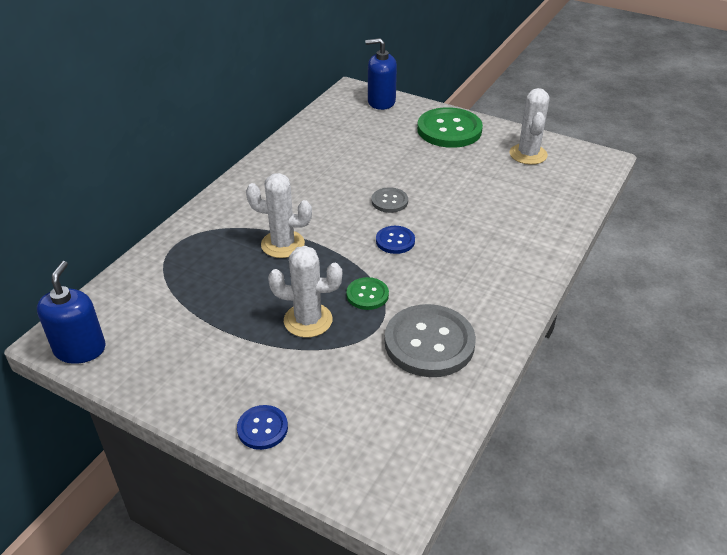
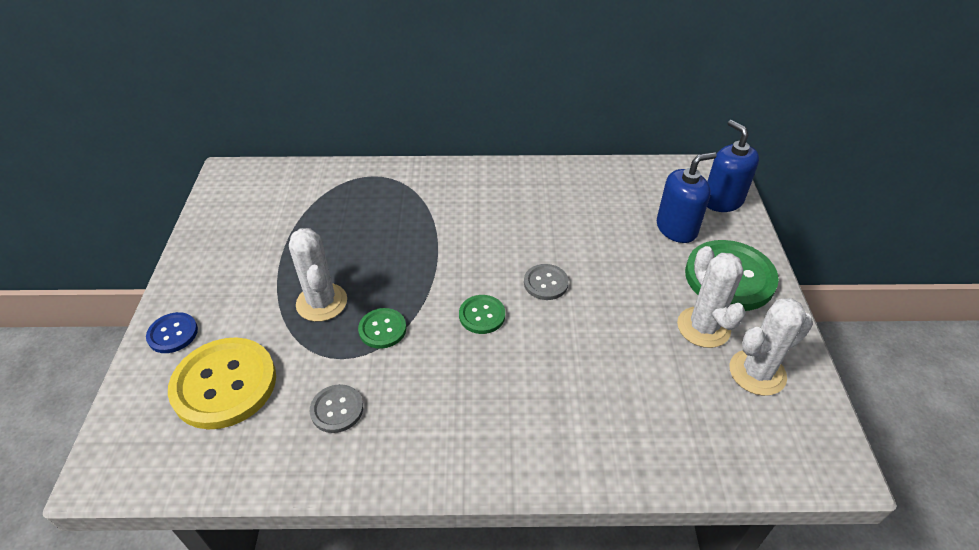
camera: 60 degrees right, 5 degrees up
(80, 349) = (222, 190): blue soap dispenser -> blue soap dispenser (676, 228)
(282, 244) = (418, 238): white cactus -> white cactus (703, 327)
(354, 404) = (224, 384): none -> yellow button
(395, 241) = (482, 315): blue button -> green button
(429, 343) = (337, 409): grey button -> grey button, size x0.50

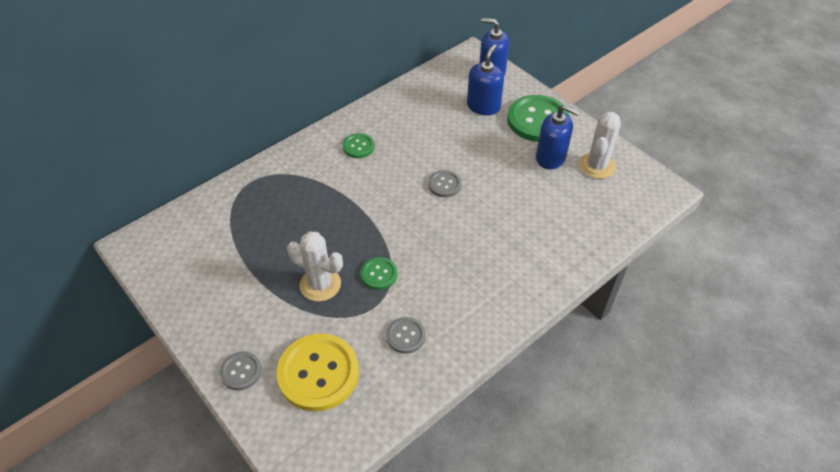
camera: 40 degrees left, 5 degrees up
(173, 334) = (241, 371): blue button -> grey button
(482, 315) = (428, 227): green button -> green button (358, 146)
(703, 327) = (550, 157): white cactus -> blue soap dispenser

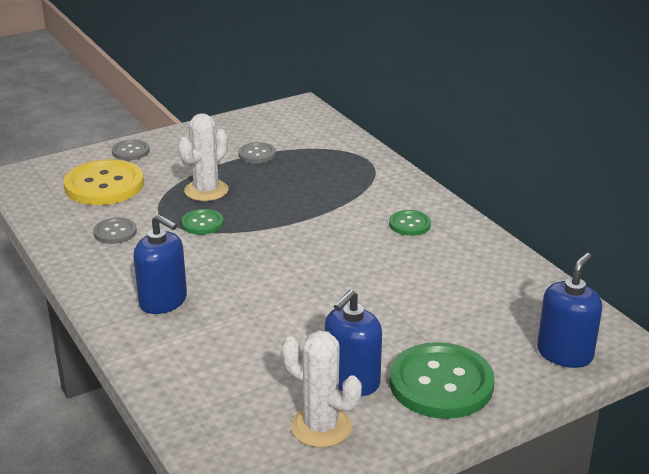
camera: 100 degrees right, 20 degrees down
(444, 184) = (324, 280): grey button -> grey button (257, 154)
(483, 106) = (480, 333): blue soap dispenser -> blue soap dispenser (163, 301)

